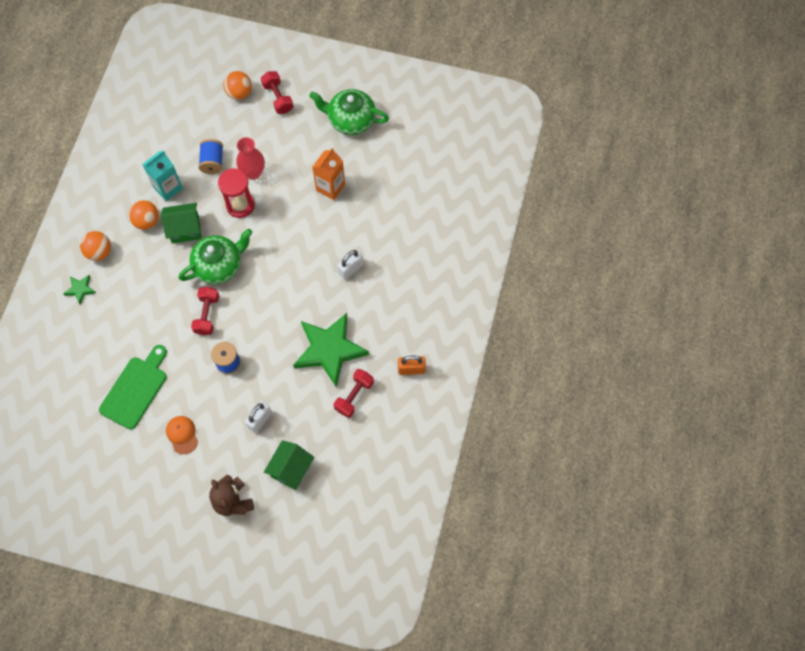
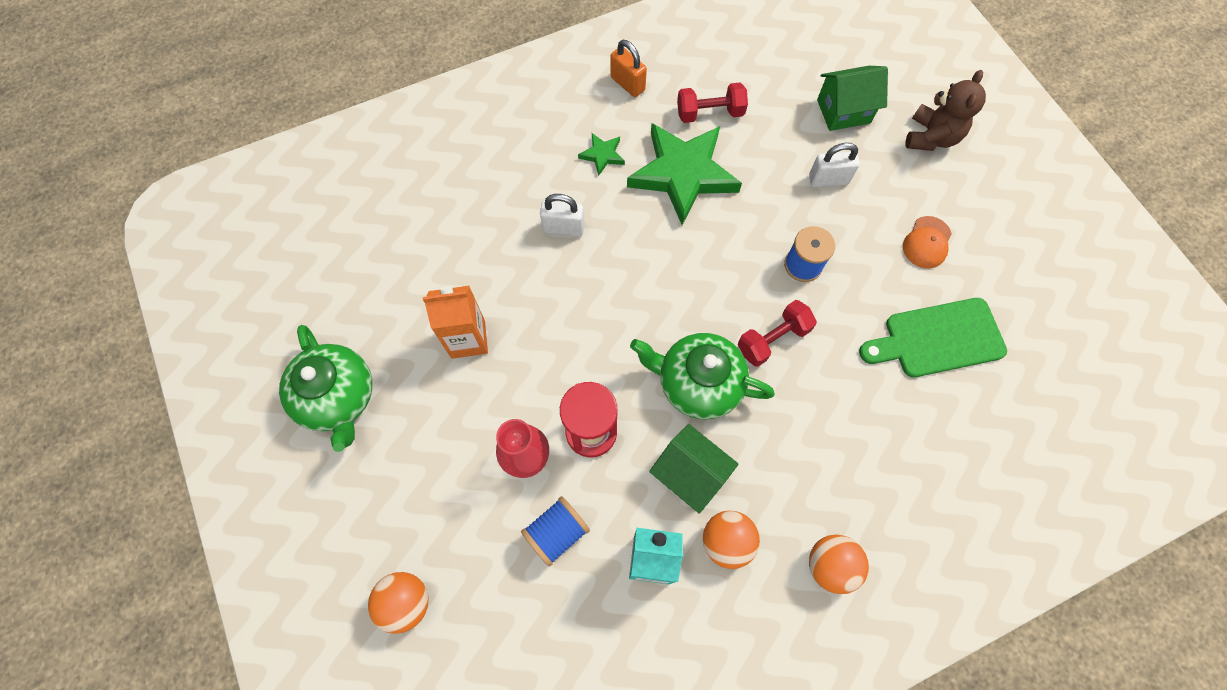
camera: 130 degrees left, 0 degrees up
(80, 289) = (901, 536): green star -> green star (602, 155)
(278, 98) = (373, 532): red dumbbell -> none

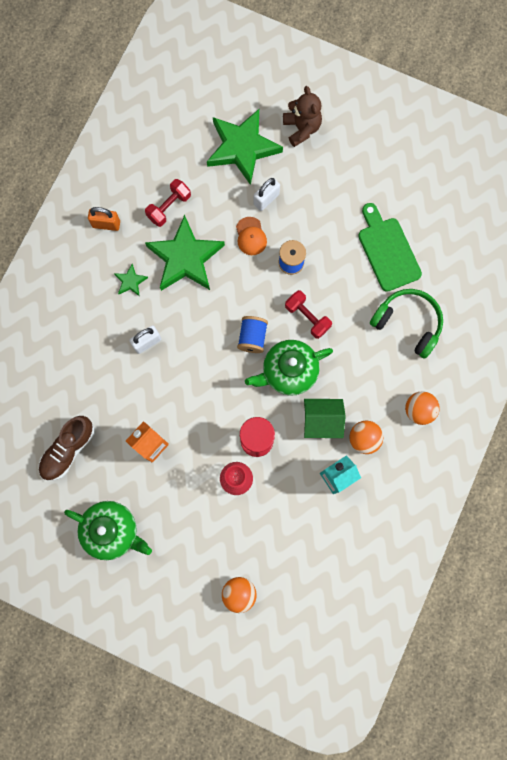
camera: 40 degrees left, 10 degrees up
(378, 272) = (68, 450): none -> brown shoe
(557, 533) = (282, 502): blue spool -> blue spool (252, 337)
(772, 339) = (307, 317): red dumbbell -> red dumbbell turned 60 degrees counterclockwise
(843, 111) = (242, 148): green house -> green star
(898, 444) = (407, 324): none -> green headphones
(927, 242) = (344, 198): orange cap -> orange cap (251, 236)
(937, 338) = (387, 250): green cutting board -> green cutting board turned 120 degrees clockwise

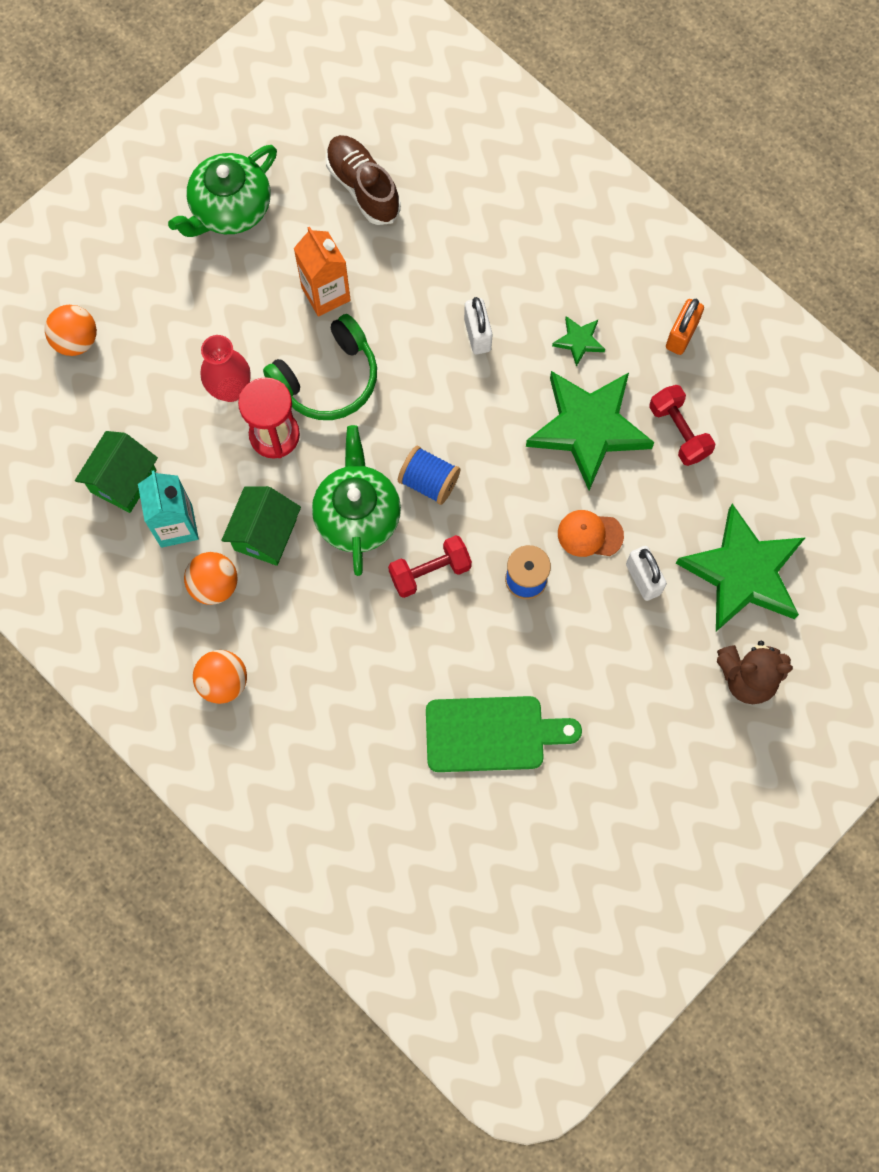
camera: 110 degrees right, 5 degrees down
(320, 521) = (123, 481): none -> green house
(407, 324) = (362, 718): green headphones -> green headphones (327, 379)

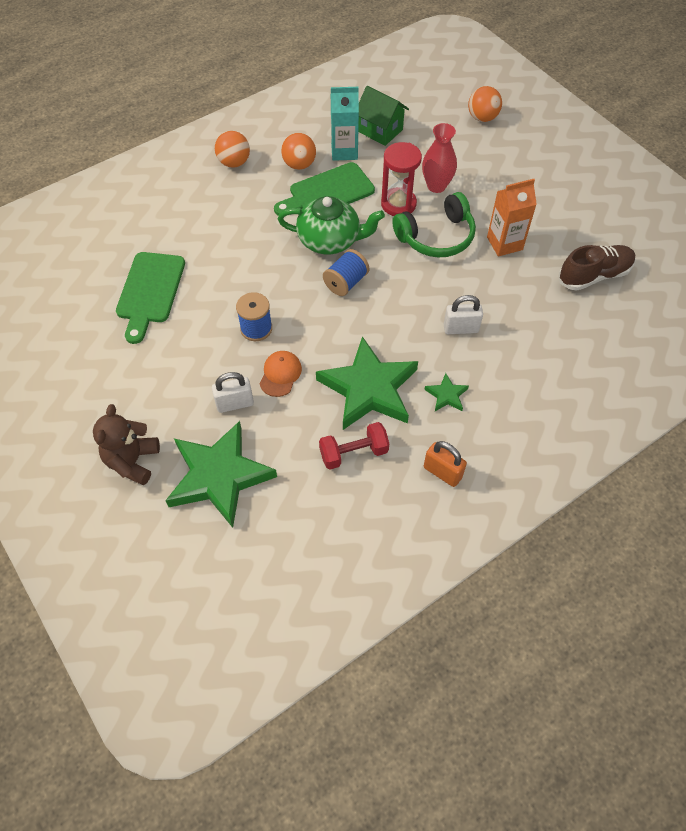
camera: 100 degrees right, 15 degrees down
(230, 209) = (577, 199): green teapot -> none
(265, 534) = (327, 192): green house -> green cutting board
(327, 379) = (436, 236): green headphones -> green headphones turned 90 degrees counterclockwise
(430, 571) = (278, 274): red dumbbell -> none

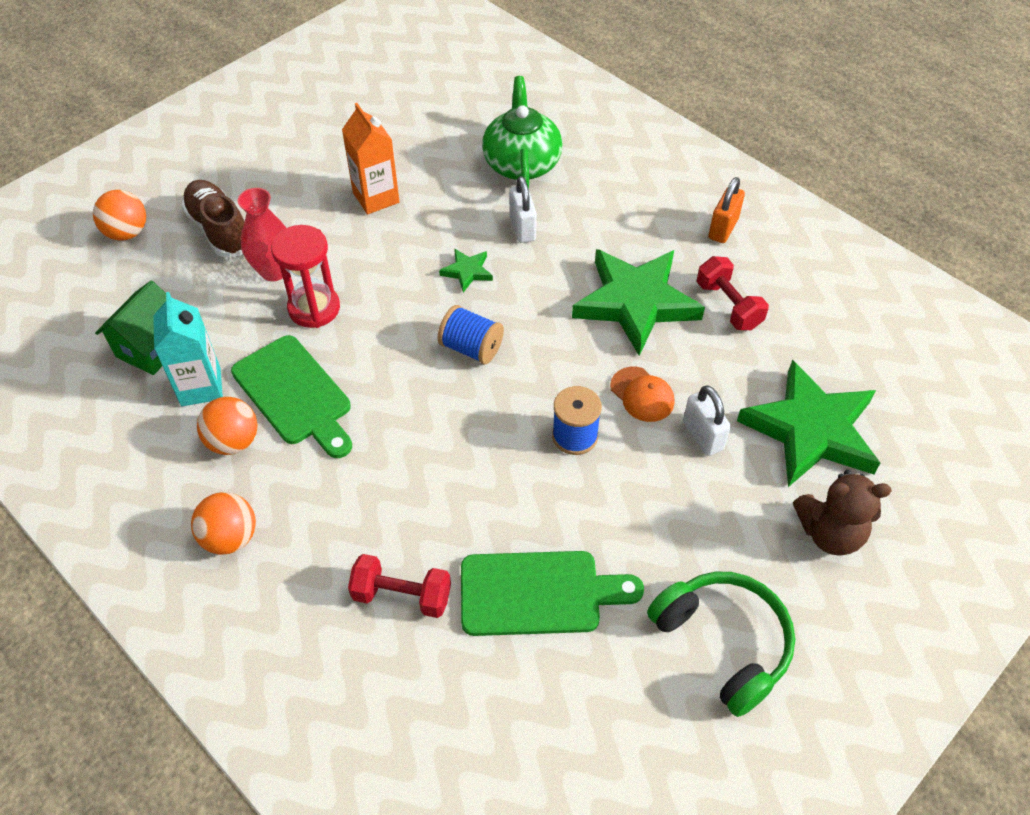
camera: 100 degrees left, 5 degrees down
(172, 230) = (402, 595): none -> red dumbbell
(280, 374) = (642, 394): orange cap -> orange cap turned 135 degrees counterclockwise
(330, 240) = (394, 377): green teapot -> green teapot (521, 163)
(436, 236) = (372, 263): green headphones -> green headphones (723, 643)
(446, 395) = (622, 233): green star -> green star (467, 271)
(594, 275) = (417, 122): brown shoe -> brown shoe (219, 229)

